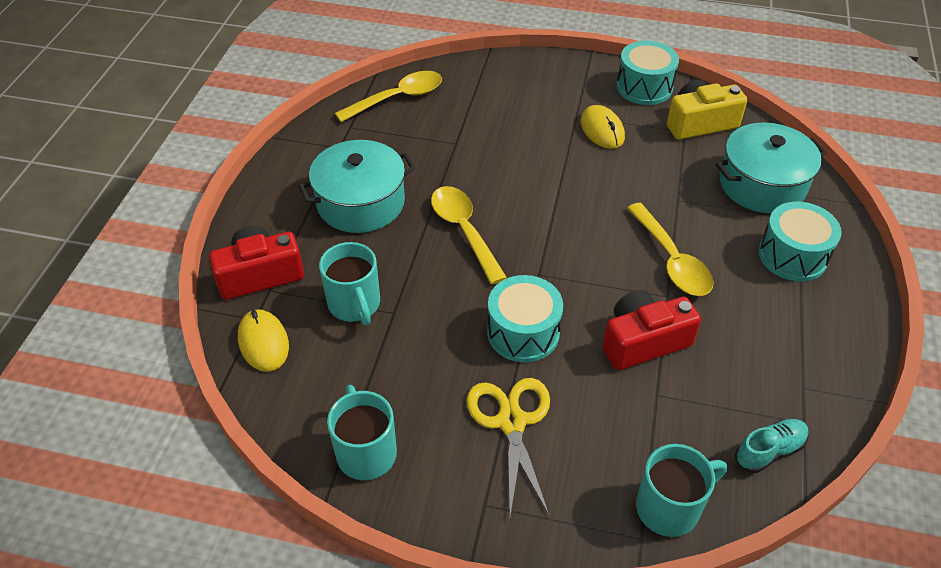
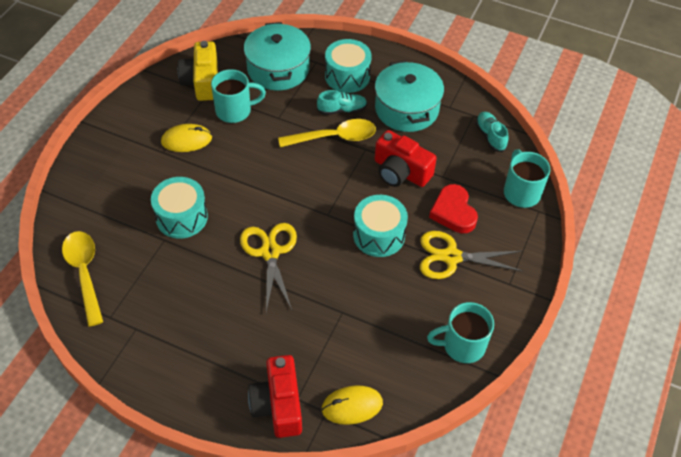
camera: 80 degrees left, 5 degrees up
(355, 304) = (328, 337): turquoise mug -> turquoise mug (235, 111)
(361, 203) = (215, 320): turquoise pot -> turquoise pot (406, 109)
(464, 231) = (270, 252): yellow spoon -> yellow scissors
(594, 415) = (453, 212): none -> red heart
(643, 341) = (400, 172): red camera -> red camera turned 45 degrees counterclockwise
(644, 87) = (146, 101): turquoise drum -> turquoise drum (181, 217)
(725, 260) = (342, 110): none -> turquoise shoe

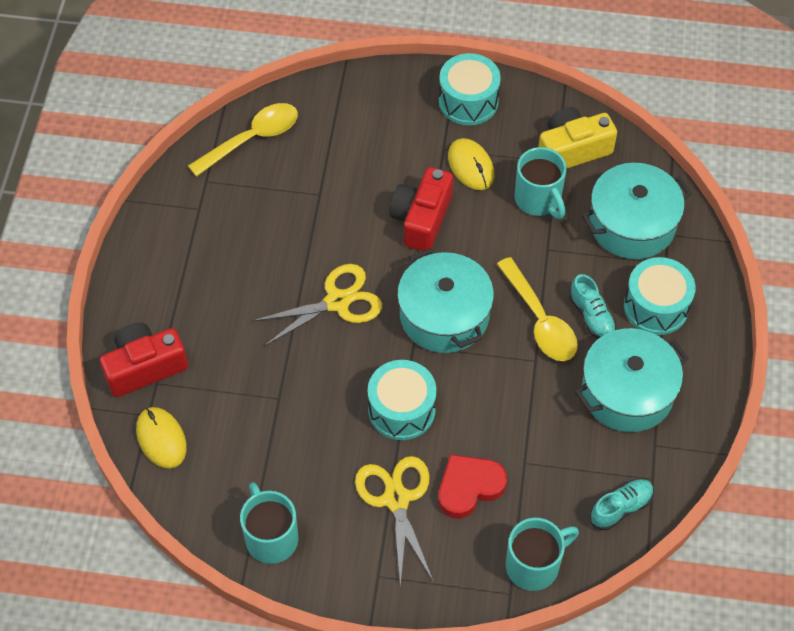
camera: 75 degrees right, 5 degrees up
(181, 217) = (356, 200): turquoise drum -> turquoise drum (468, 101)
(309, 189) = (444, 315): none -> turquoise pot
(400, 172) = (512, 410): red camera -> red camera (421, 219)

